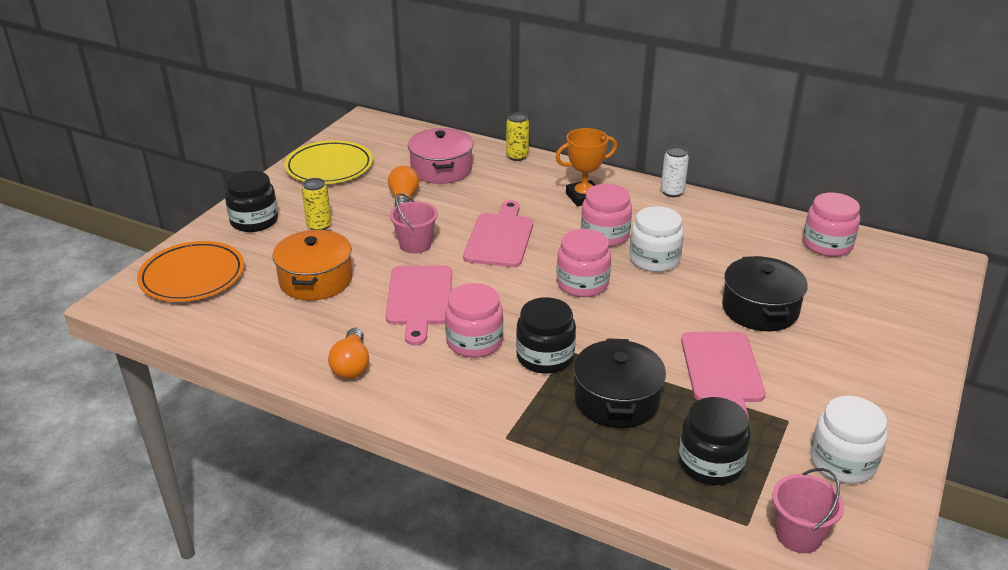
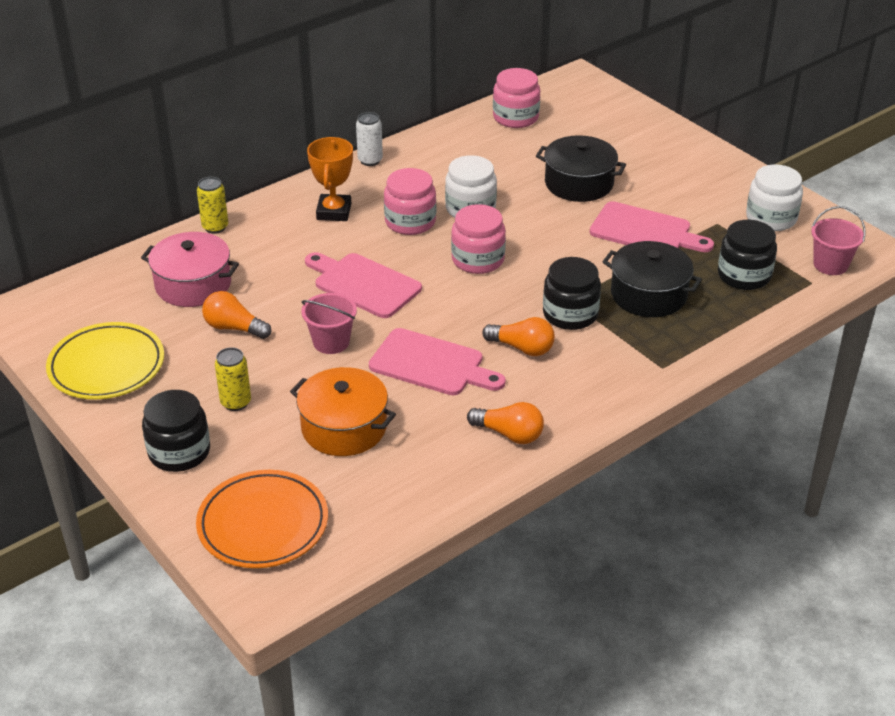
camera: 65 degrees left, 5 degrees up
(474, 341) = (522, 348): pink jar -> orange light bulb

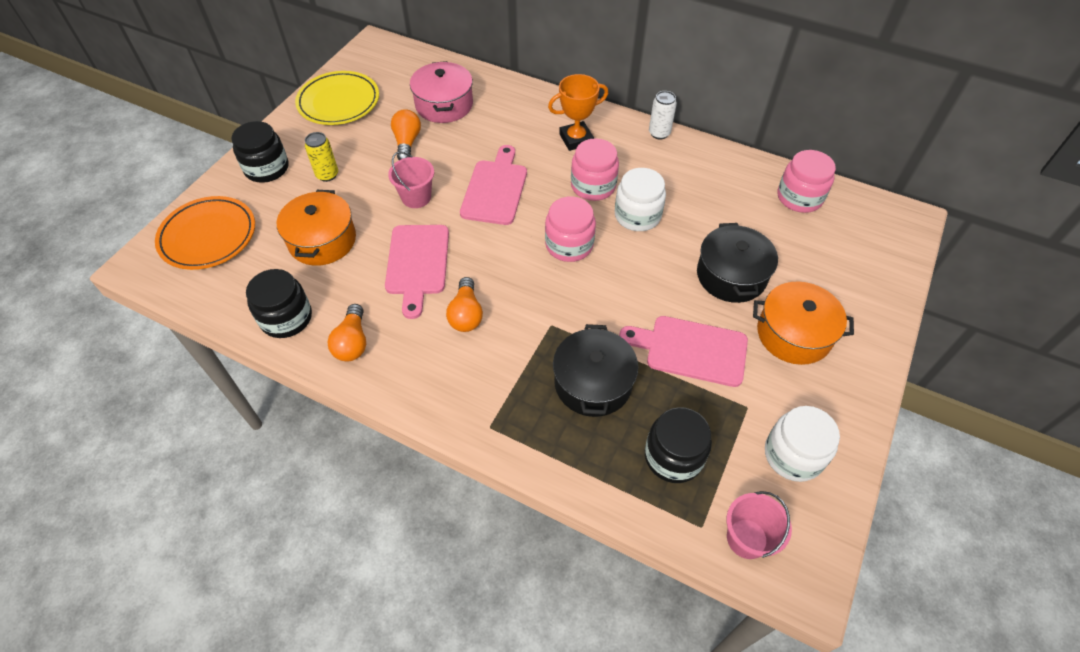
camera: 65 degrees right, 15 degrees up
(215, 227) = (516, 89): yellow can -> none
(570, 314) = (530, 332): black jar -> black jar (286, 318)
(645, 231) = (691, 350): pink cutting board -> pink cutting board turned 105 degrees clockwise
(660, 175) = (794, 334): none -> orange pot

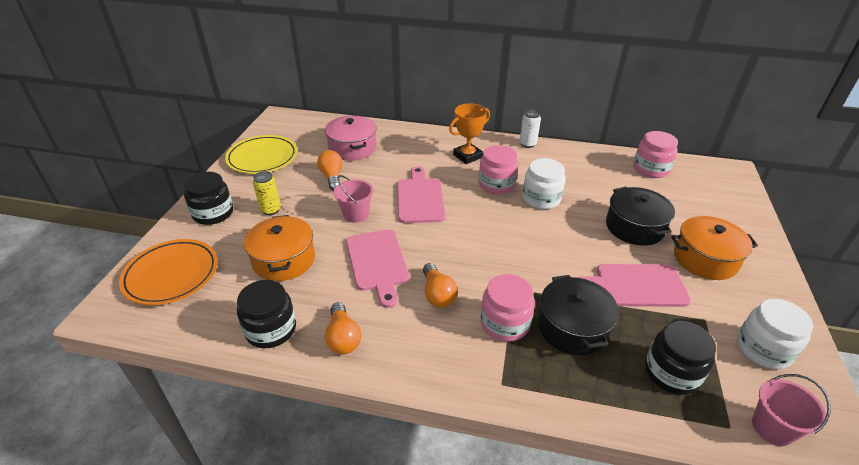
camera: 15 degrees left, 15 degrees down
(569, 245) = (498, 227): pink jar -> pink jar (504, 323)

